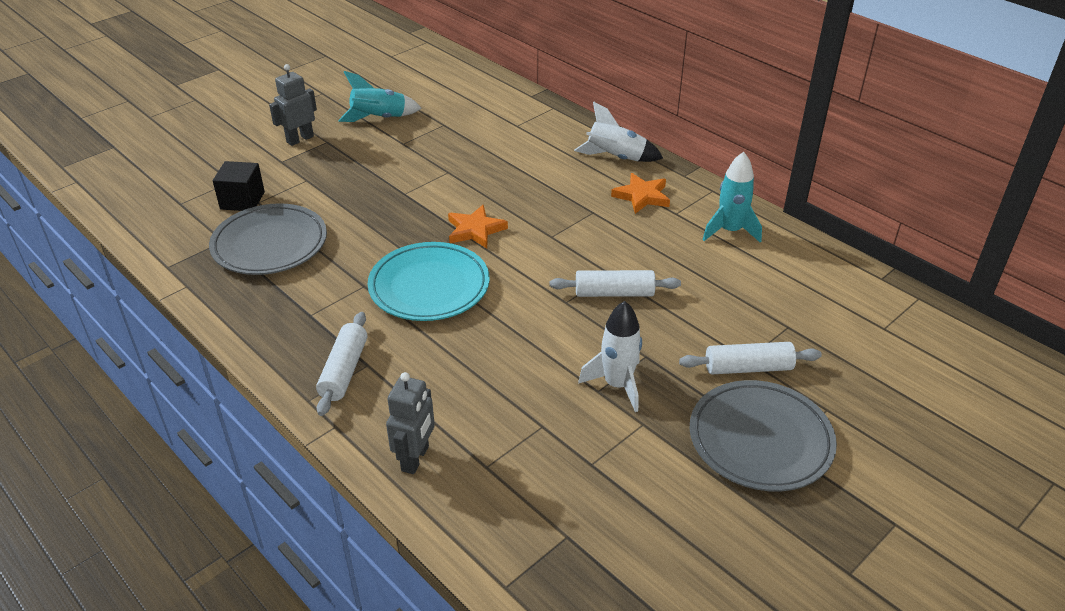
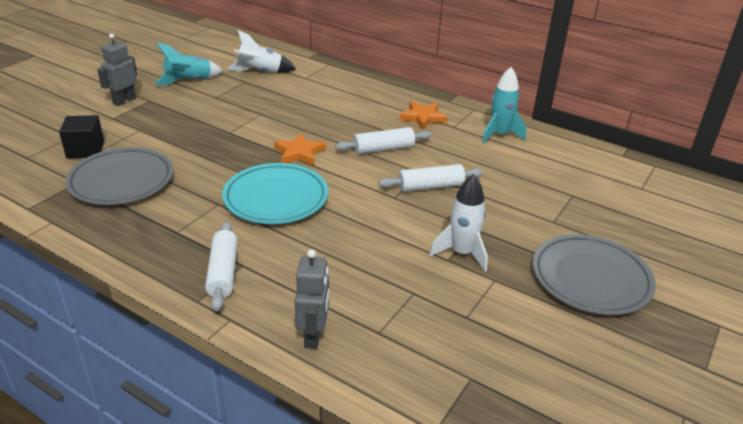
camera: 15 degrees left, 5 degrees down
(616, 158) = (392, 93): white rocket -> white rocket (260, 72)
(748, 368) = (557, 227): white rolling pin -> white rolling pin (383, 149)

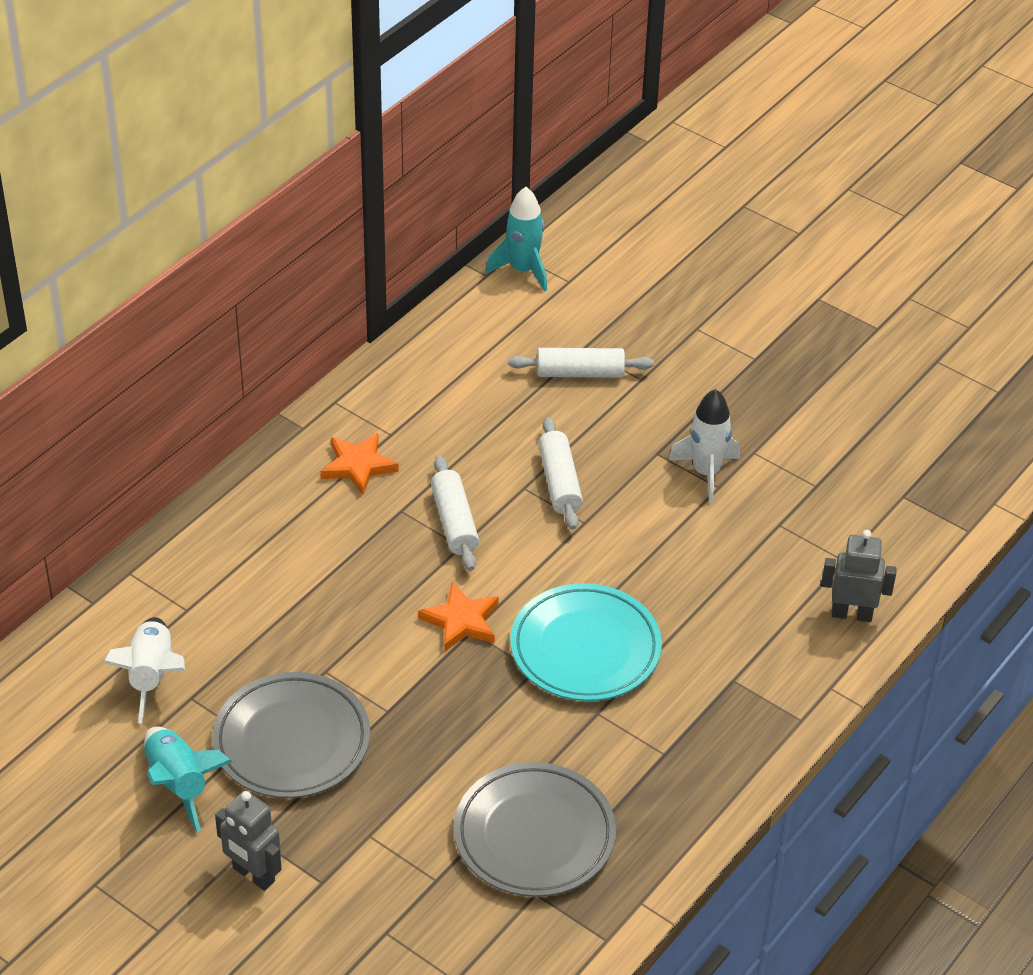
camera: 85 degrees left, 10 degrees up
(85, 150) = (435, 900): black cube -> none
(223, 272) = (749, 698): white rolling pin -> white rolling pin (580, 373)
(499, 135) = (421, 387): turquoise rocket -> turquoise rocket (523, 270)
(591, 279) = (750, 373): grey plate -> grey plate (292, 741)

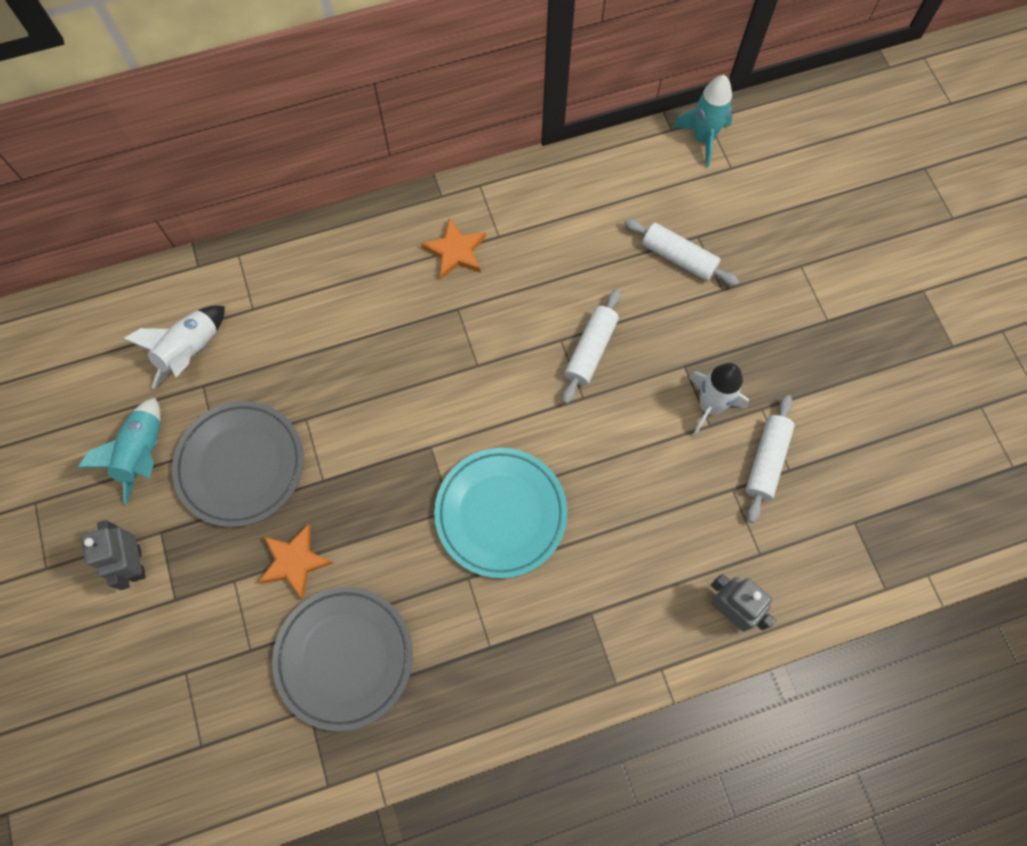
camera: 35 degrees right, 25 degrees up
(454, 522) = (488, 341): white rolling pin -> white rolling pin (766, 461)
(461, 621) = (429, 433): orange star -> orange star (294, 562)

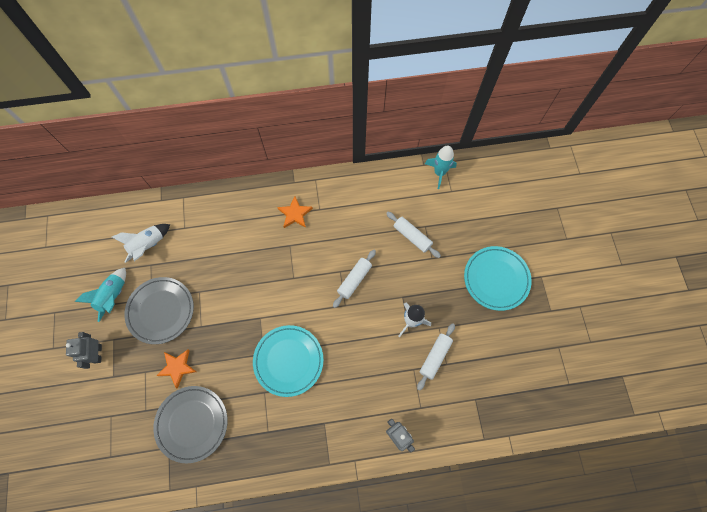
camera: 10 degrees right, 0 degrees up
(845, 307) = (496, 279): none -> turquoise plate

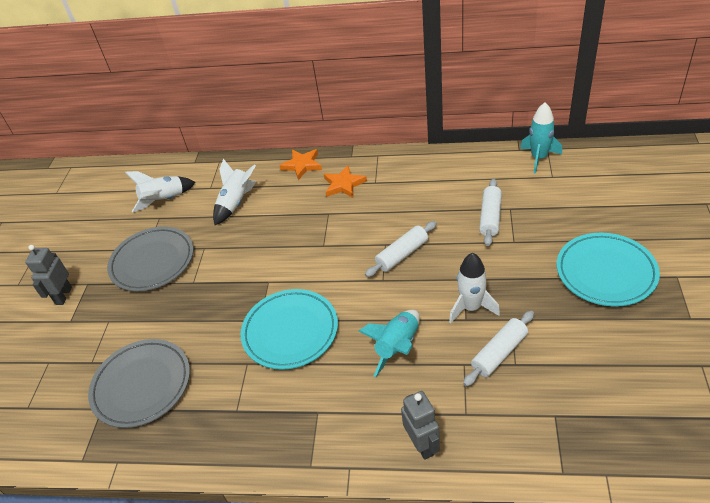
camera: 20 degrees right, 25 degrees down
(113, 296) = (106, 243): turquoise rocket -> turquoise rocket (397, 347)
(177, 367) = (148, 321): orange star -> orange star (302, 165)
(211, 242) = (236, 203): none -> white rocket
(412, 237) = (490, 217): white rolling pin -> white rolling pin turned 45 degrees clockwise

